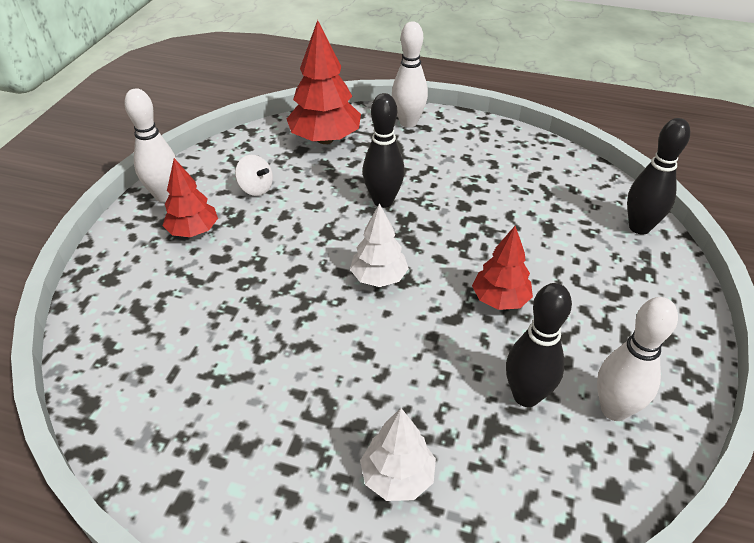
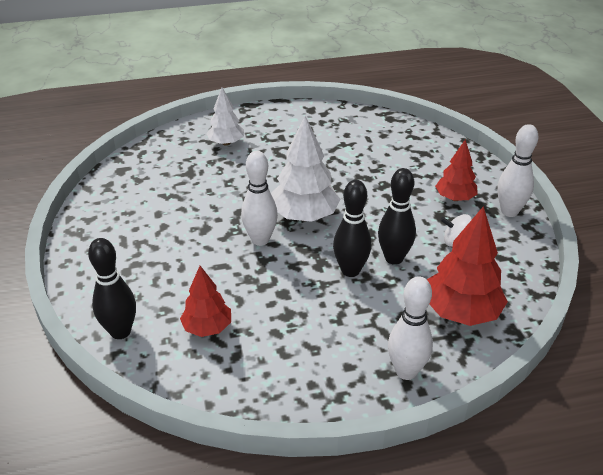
camera: 150 degrees right, 5 degrees down
(379, 277) = (304, 216): white tree -> white tree, size x1.61
(500, 299) = (215, 232): red tree -> red tree (207, 328)
(526, 396) = (177, 190): black bowling pin -> black bowling pin (394, 258)
(614, 409) = (124, 200): white bowling pin -> white bowling pin (260, 240)

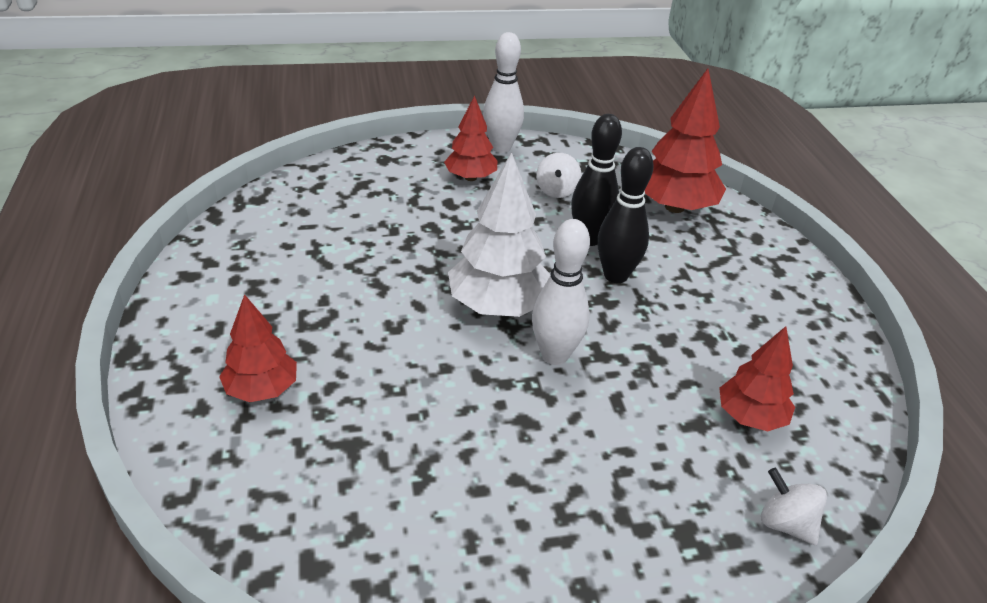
camera: 90 degrees left, 0 degrees up
(120, 331) = (785, 523): black bowling pin -> white spinning top
(226, 143) = (262, 390): white tree -> red tree
(406, 371) = (771, 255): white bowling pin -> none

